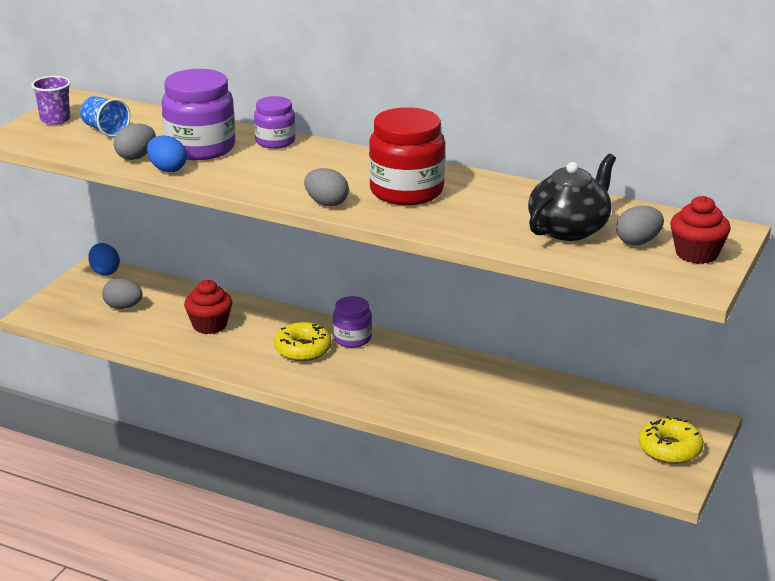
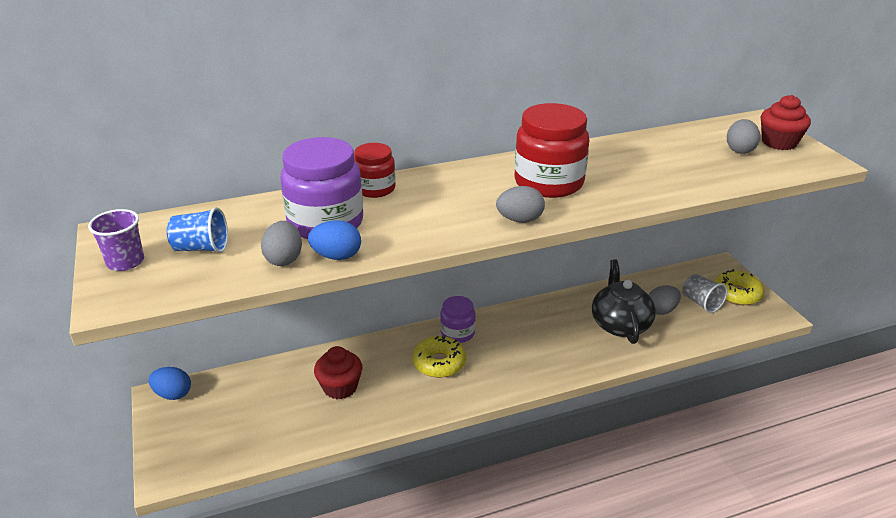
camera: 45 degrees left, 5 degrees up
(123, 307) = (241, 417): grey egg -> grey egg (661, 310)
(275, 141) = (375, 189): purple jar -> red jar
(569, 229) = (692, 160): black teapot -> black teapot (620, 324)
(614, 435) = (701, 303): none -> grey cup

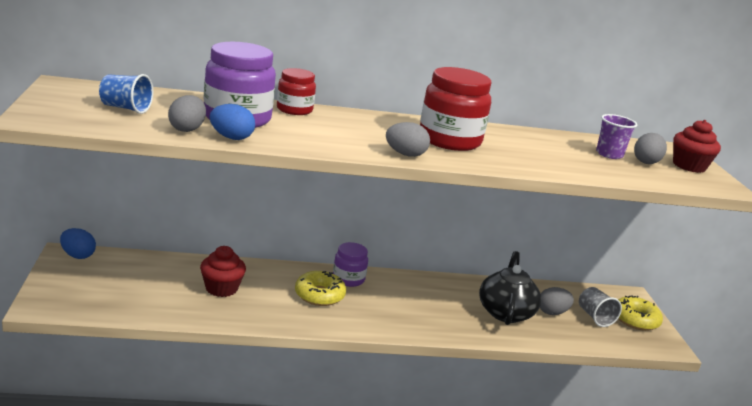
camera: 10 degrees right, 10 degrees down
(125, 262) = (60, 101): purple cup -> purple cup (609, 154)

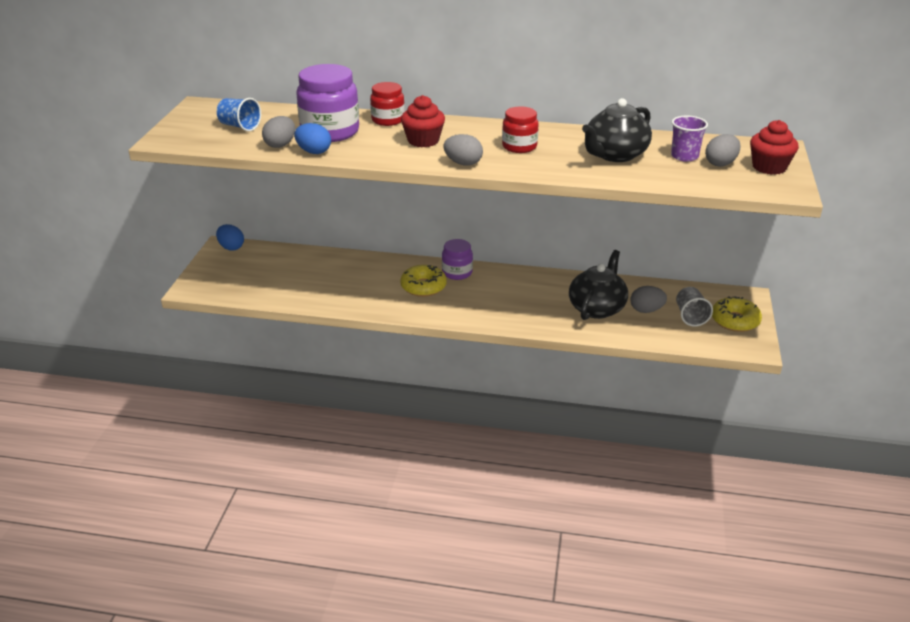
camera: 20 degrees right, 10 degrees up
(221, 288) = (339, 278): red cupcake -> red cupcake (423, 141)
(449, 140) = (519, 146): red jar -> red jar, size x0.58
(546, 151) = (615, 155): none -> black teapot

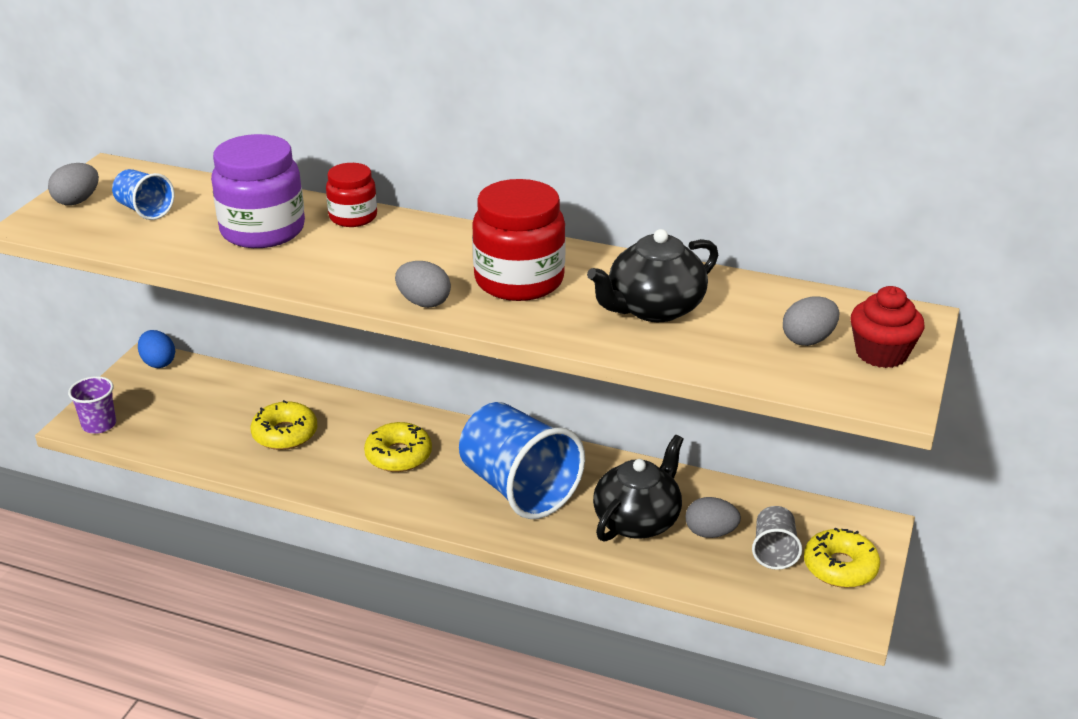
camera: 10 degrees right, 0 degrees up
(280, 145) = (184, 246): grey egg -> grey egg (77, 201)
(313, 152) = (224, 262): blue egg -> none
(340, 281) = (285, 434): none -> yellow donut
(423, 141) = (386, 257): red cupcake -> none
(457, 273) = (455, 437): purple jar -> none
(512, 298) = (518, 488): none -> blue cup
(519, 146) = (519, 280): red jar -> red jar, size x1.72
(684, 156) = (758, 321): purple cup -> purple cup (99, 425)

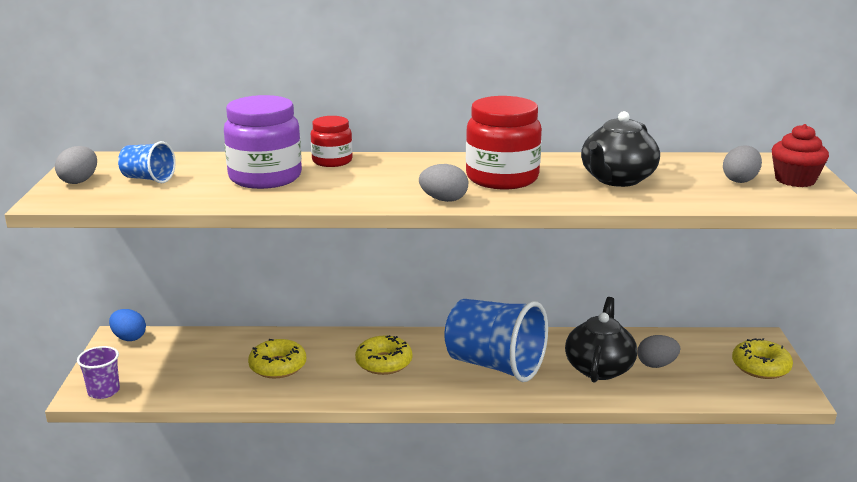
camera: 20 degrees left, 10 degrees down
(774, 551) = (709, 367): grey cup -> none

